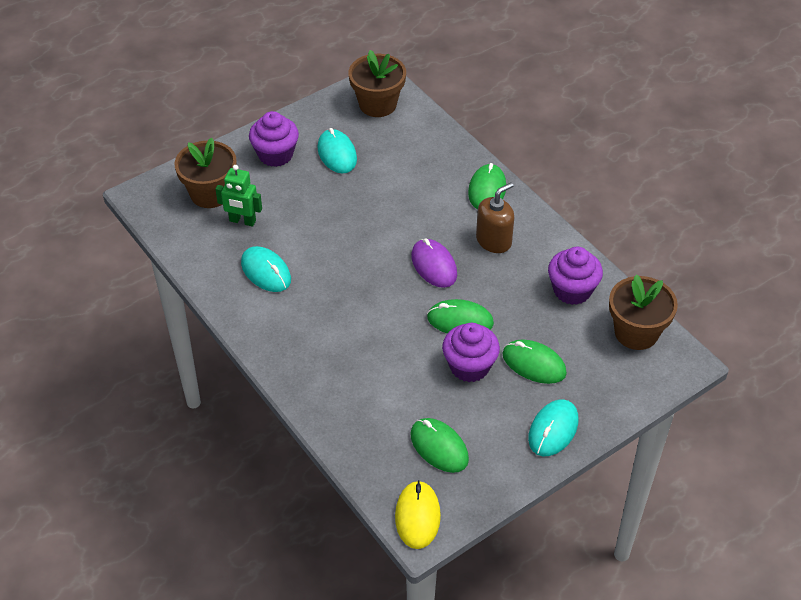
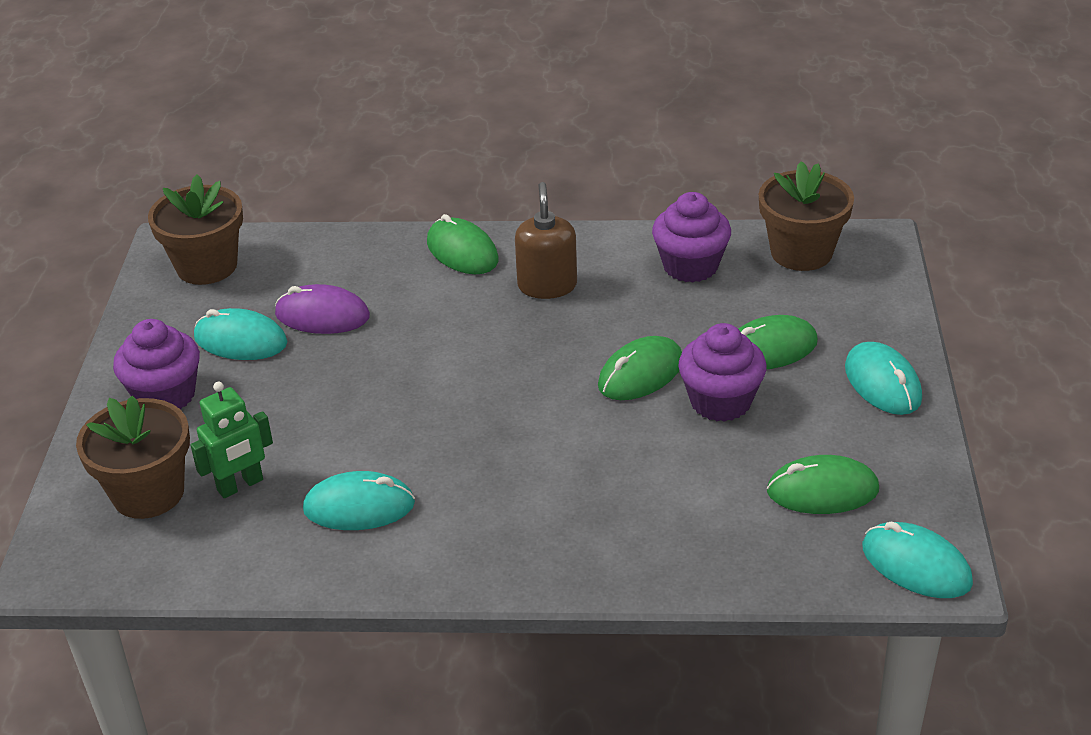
camera: 50 degrees left, 10 degrees down
(417, 516) = (916, 565): yellow mouse -> turquoise mouse
(434, 265) = (529, 351): purple mouse -> purple mouse (322, 315)

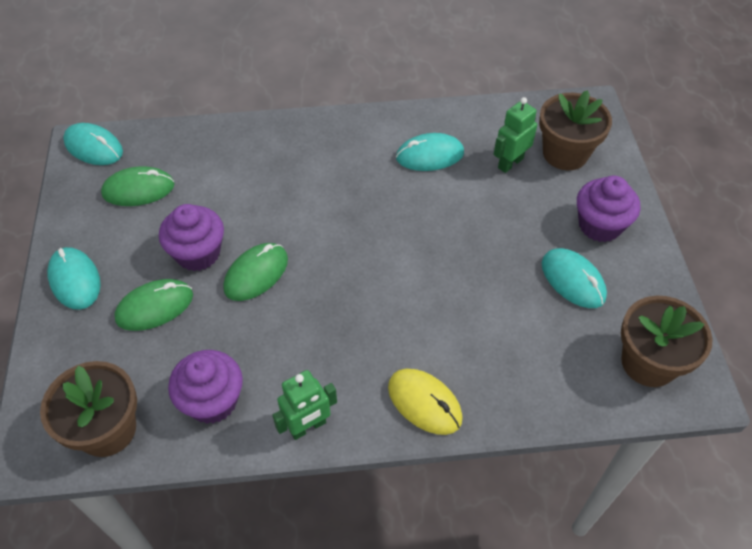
camera: 170 degrees right, 15 degrees up
(240, 340) = (573, 280): turquoise mouse -> turquoise mouse turned 45 degrees clockwise
(322, 315) = (520, 312): purple mouse -> none
(462, 251) = (424, 403): green mouse -> yellow mouse
(547, 285) = (339, 364): brown soap dispenser -> none
(588, 242) = (308, 427): none -> green robot

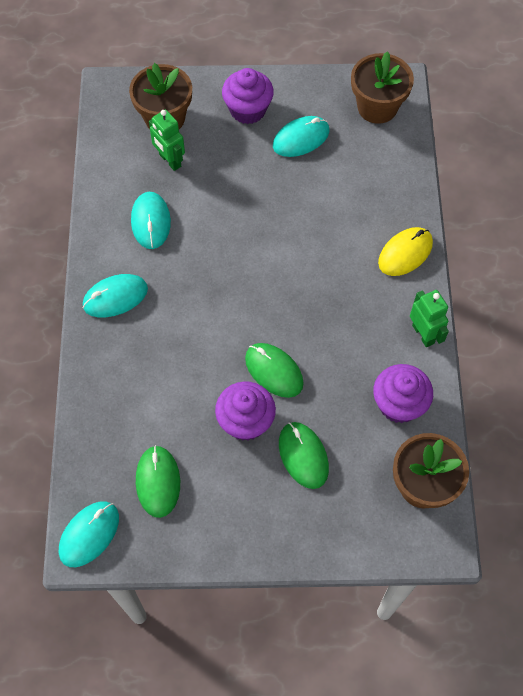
camera: 85 degrees left, 10 degrees up
(75, 280) = (267, 531): turquoise mouse -> turquoise mouse (115, 297)

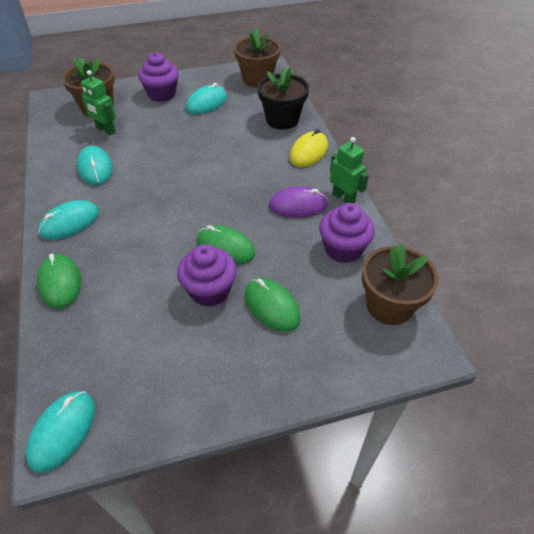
camera: 15 degrees left, 15 degrees down
(158, 482) = (132, 361): green mouse -> green mouse (60, 283)
(368, 332) = (298, 205): none -> purple mouse
(388, 190) = (282, 120): none -> black flower pot

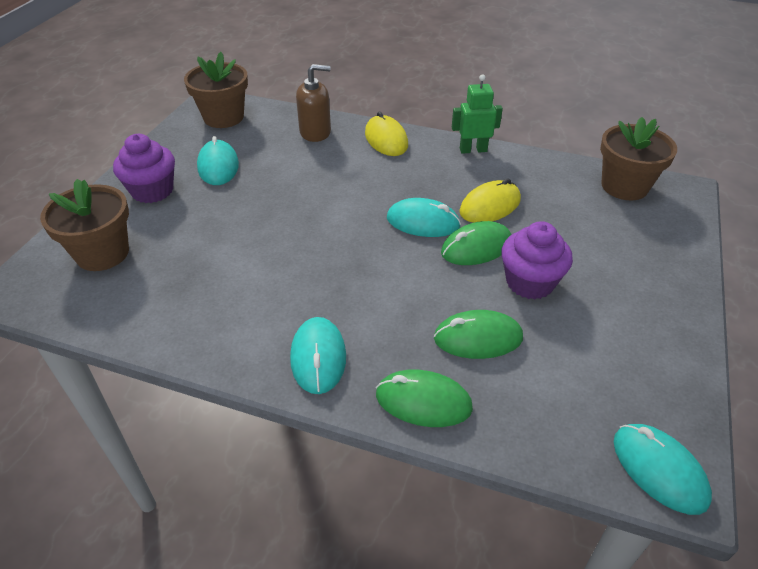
camera: 55 degrees left, 5 degrees down
(95, 168) = (233, 298): turquoise mouse -> turquoise mouse (423, 222)
(105, 130) = (163, 263): green robot -> none
(272, 306) = (580, 250): green mouse -> green mouse (478, 338)
(281, 235) = (490, 206): none -> yellow mouse
(282, 120) = (315, 132): black flower pot -> brown soap dispenser
(298, 205) = (458, 178): purple mouse -> none
(343, 249) = (539, 179): purple cupcake -> none

